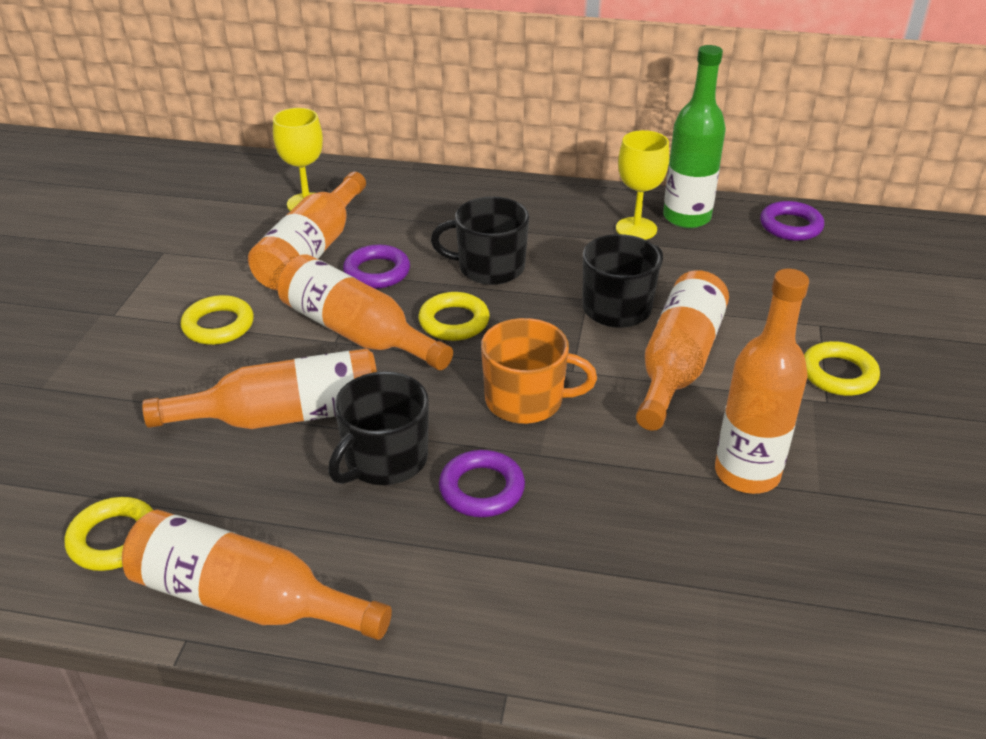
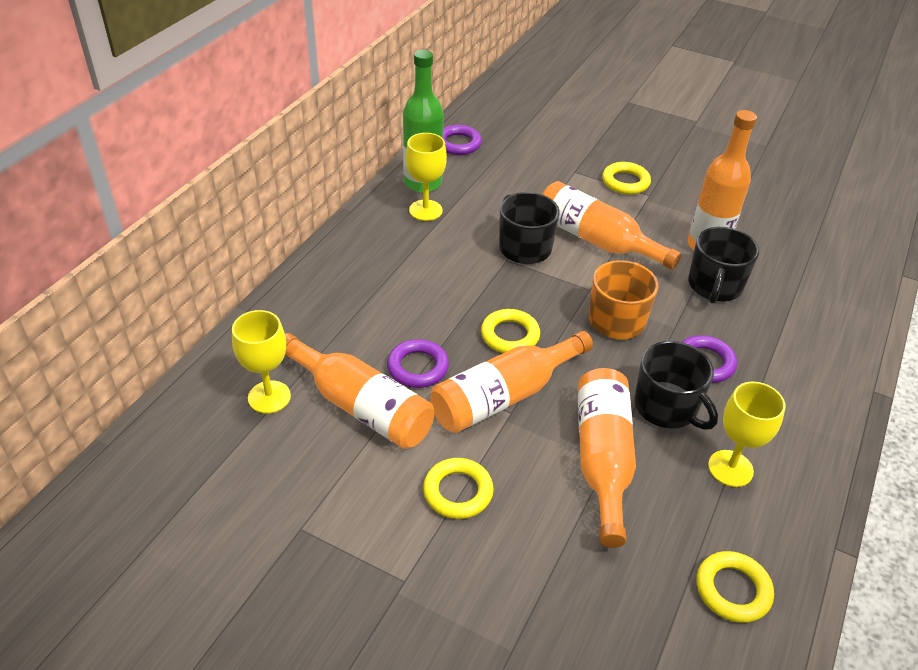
camera: 75 degrees left, 5 degrees up
(245, 600) = (800, 508): orange bottle -> none
(297, 526) = (730, 468): none -> yellow goblet
(489, 267) = (442, 299): black mug -> black mug (714, 286)

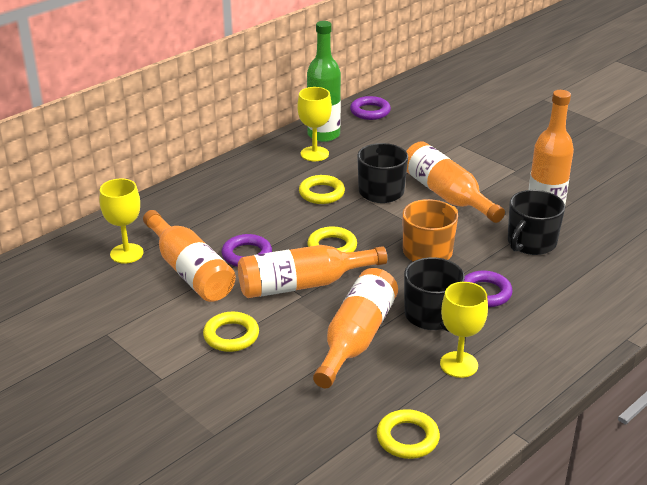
camera: 20 degrees right, 10 degrees down
(625, 182) = (500, 158): yellow ring -> yellow ring (321, 193)

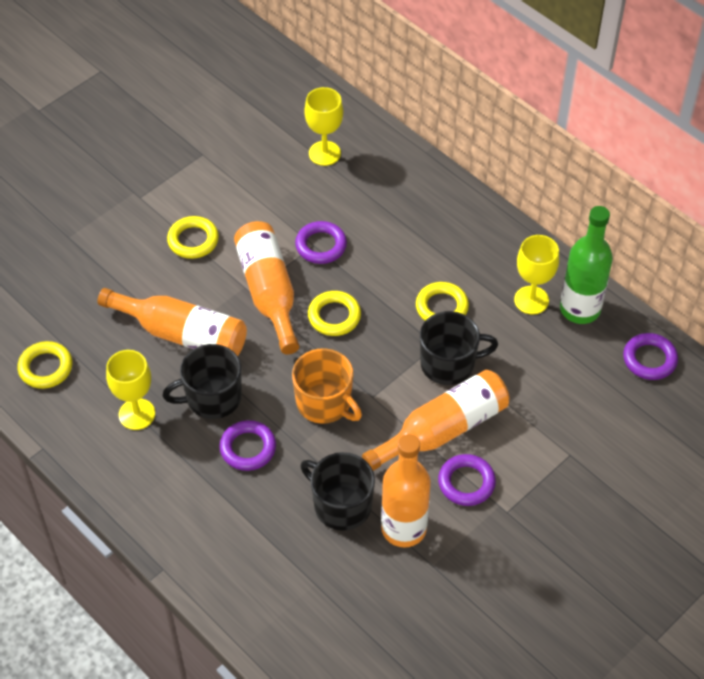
camera: 90 degrees right, 20 degrees up
(190, 271) = (294, 203): orange bottle -> none
(494, 186) = (466, 483): none -> purple ring

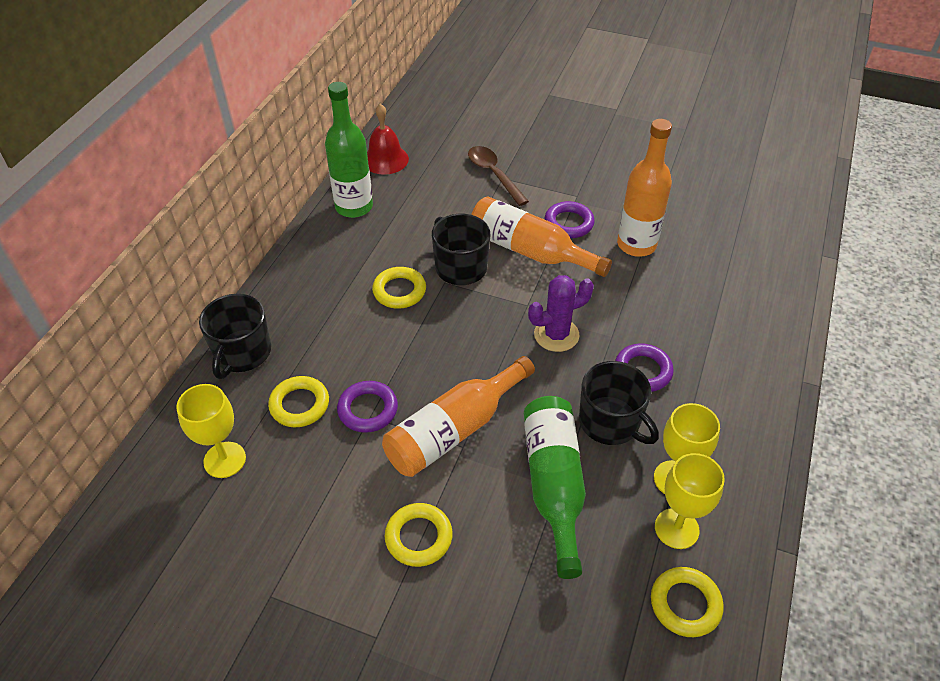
camera: 115 degrees left, 5 degrees down
(182, 334) = (553, 485): orange bottle -> green bottle
(324, 403) = (556, 335): orange mug -> purple cactus
(334, 316) = (454, 364): yellow ring -> yellow ring (299, 405)
(341, 505) = (646, 288): black mug -> black mug (242, 353)
(531, 300) = (359, 237): yellow goblet -> yellow goblet (676, 528)
(579, 448) = (494, 174): none -> brown spoon
(649, 359) = (385, 159): purple ring -> red bell

